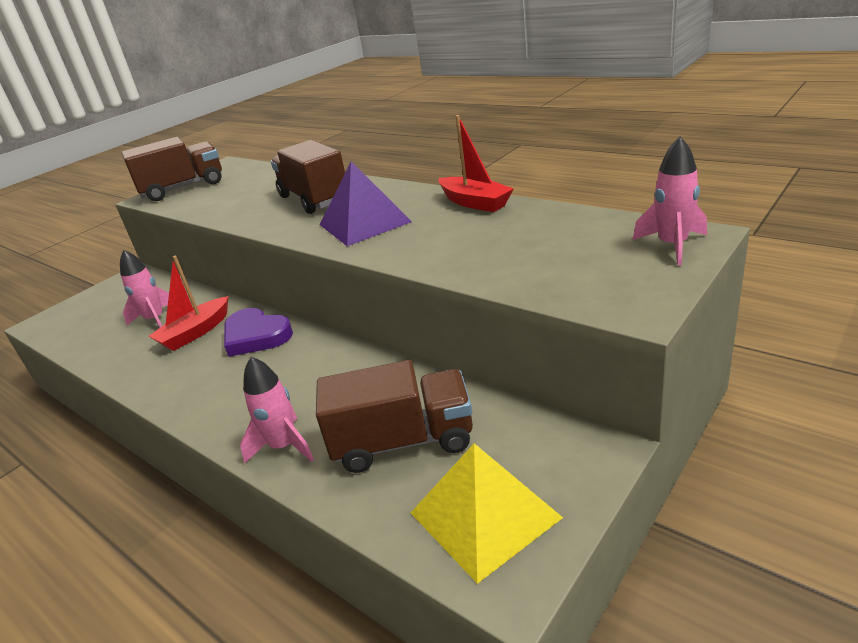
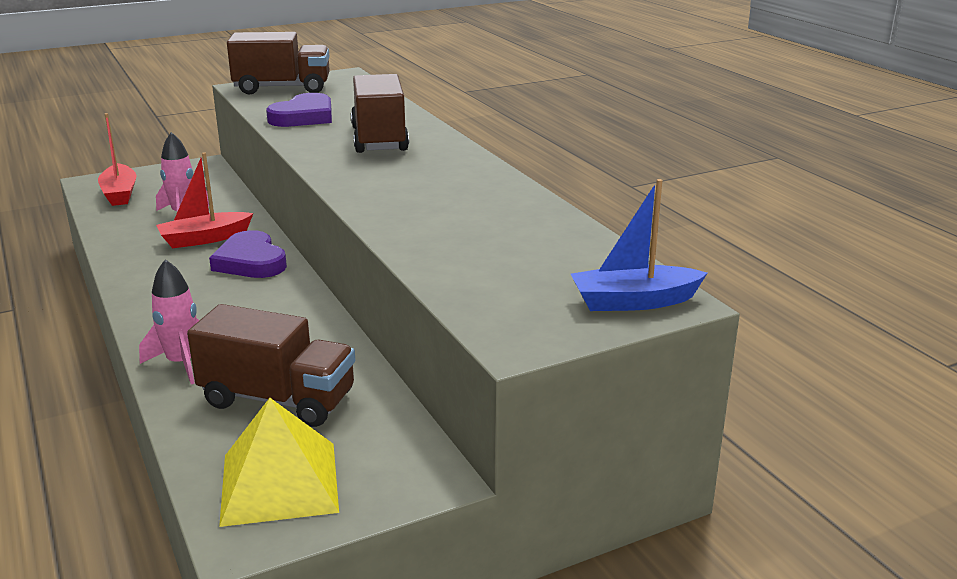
camera: 20 degrees right, 5 degrees down
(228, 202) = (304, 116): none -> purple heart
(364, 223) = (392, 178): purple pyramid -> none
(475, 203) = (515, 194): red boat -> red boat (120, 194)
(672, 246) = (634, 301): pink rocket -> blue boat

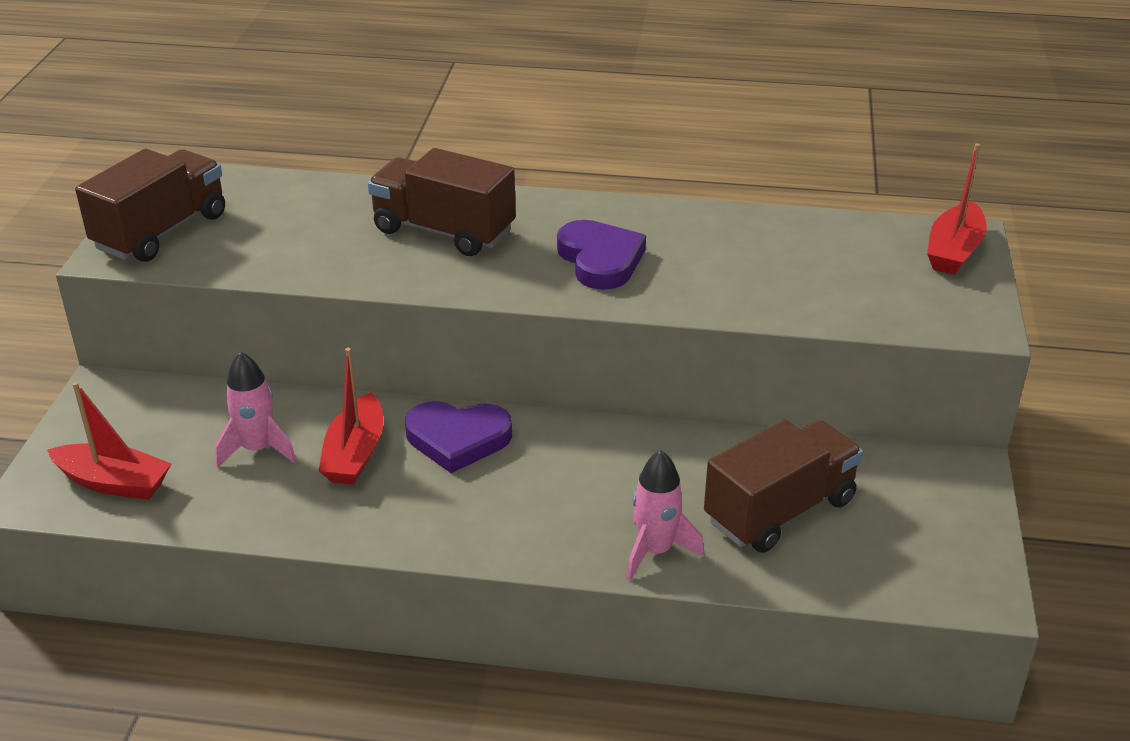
camera: 55 degrees left, 10 degrees up
(279, 482) = (918, 551): yellow pyramid -> none
(304, 116) = (298, 250): purple heart -> purple heart (600, 260)
(634, 301) = (954, 251): blue boat -> red boat

